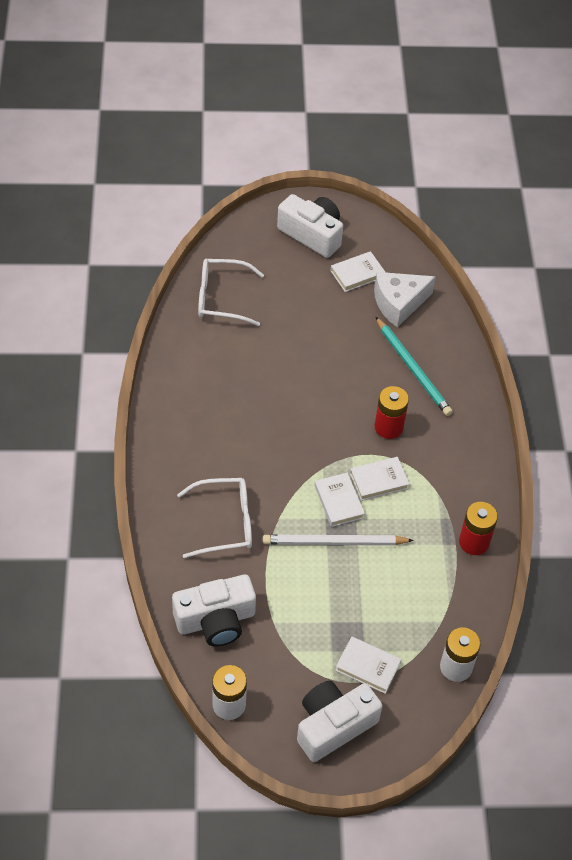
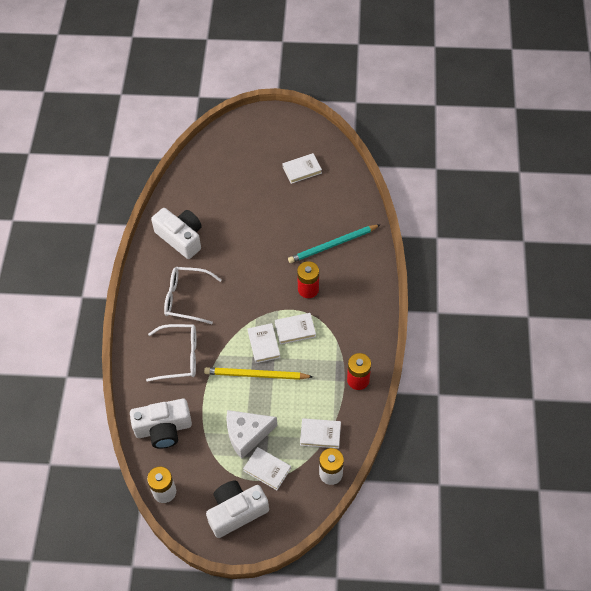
camera: 10 degrees right, 5 degrees up
(221, 298) = (200, 185): white glasses -> white glasses (186, 298)
(312, 234) = (273, 138): white camera -> white camera (181, 238)
(334, 542) = (256, 375): white pencil -> yellow pencil
(398, 303) = (329, 194): white cheese -> white cheese (247, 435)
(413, 369) = (332, 245): turquoise pencil -> turquoise pencil turned 90 degrees clockwise
(433, 616) = (320, 434): none -> white book

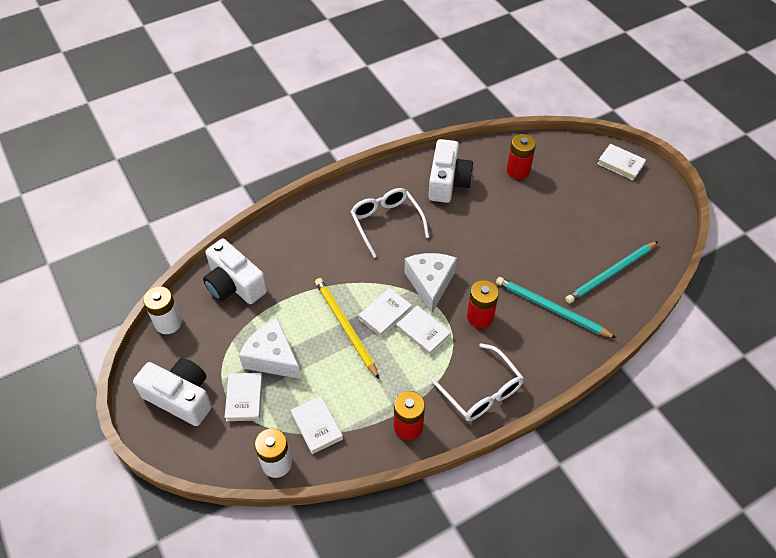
camera: 55 degrees right, 5 degrees down
(180, 356) = (320, 253): white glasses -> white glasses (480, 391)
(207, 189) = (518, 171): none -> red battery
(260, 302) = (430, 283): none -> white cheese
(302, 170) = (614, 232): white book -> white book (620, 164)
(332, 195) = (610, 274): none -> turquoise pencil

